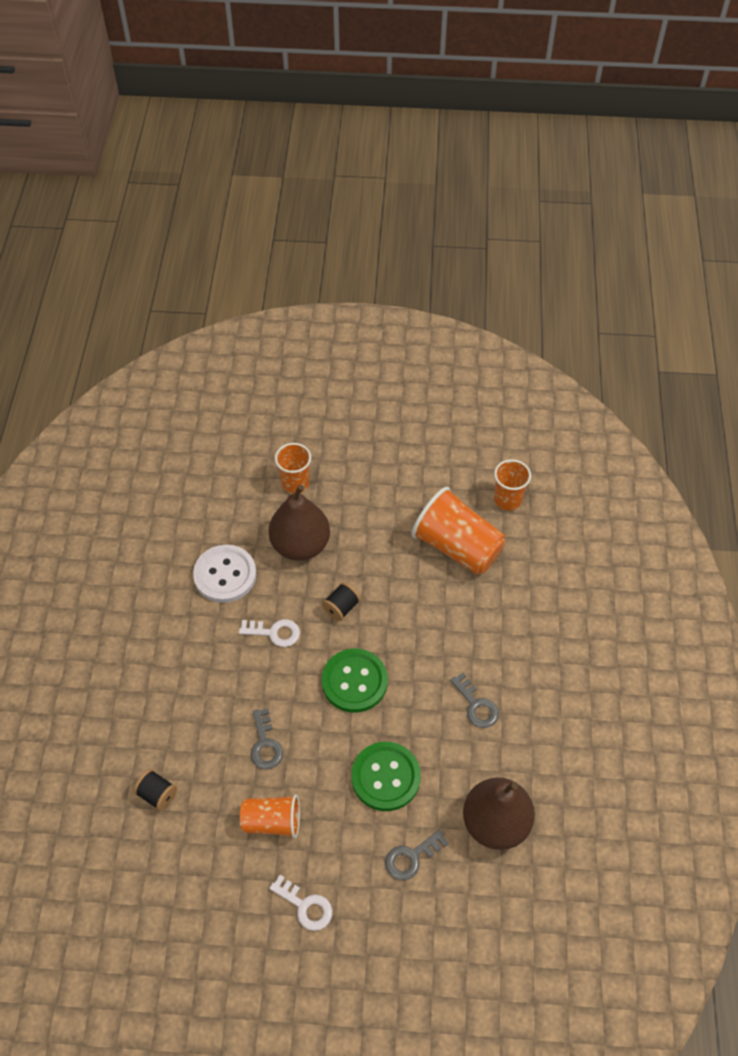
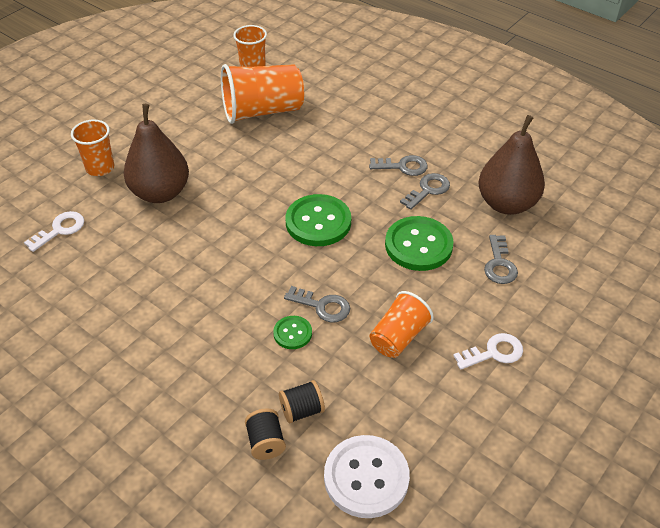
camera: 55 degrees left, 10 degrees down
(224, 740) = (292, 333): none -> green button
(225, 575) = (133, 253): white button -> white button (366, 477)
(274, 632) = (223, 248): white key -> white key (60, 230)
(341, 607) = (244, 197): black spool -> black spool (266, 442)
(461, 744) = (428, 190): none -> grey key

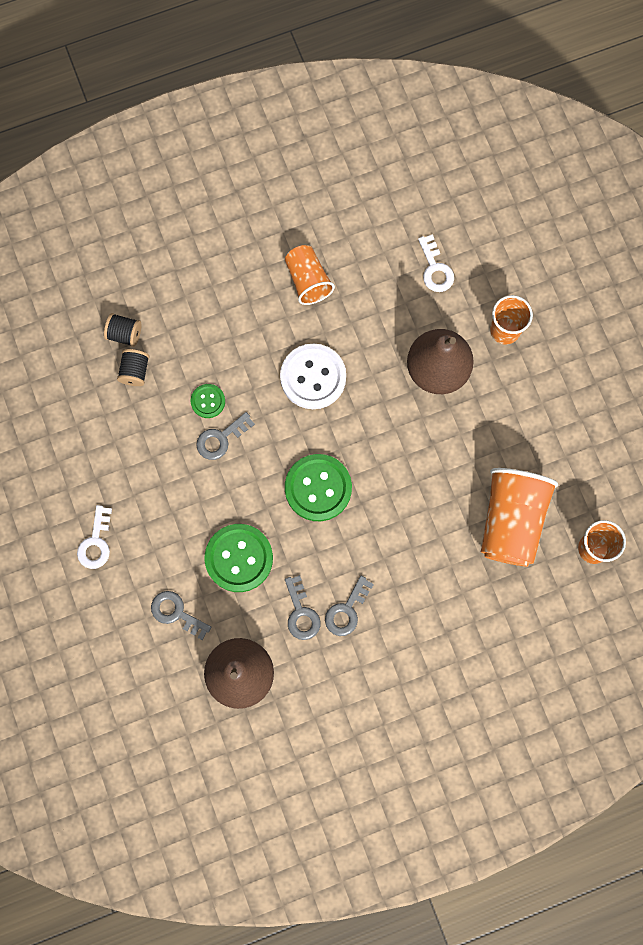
camera: 120 degrees right, 30 degrees up
(366, 477) = (56, 385): white button -> white button (313, 377)
(398, 337) = (155, 479): orange cup -> orange cup (308, 280)

